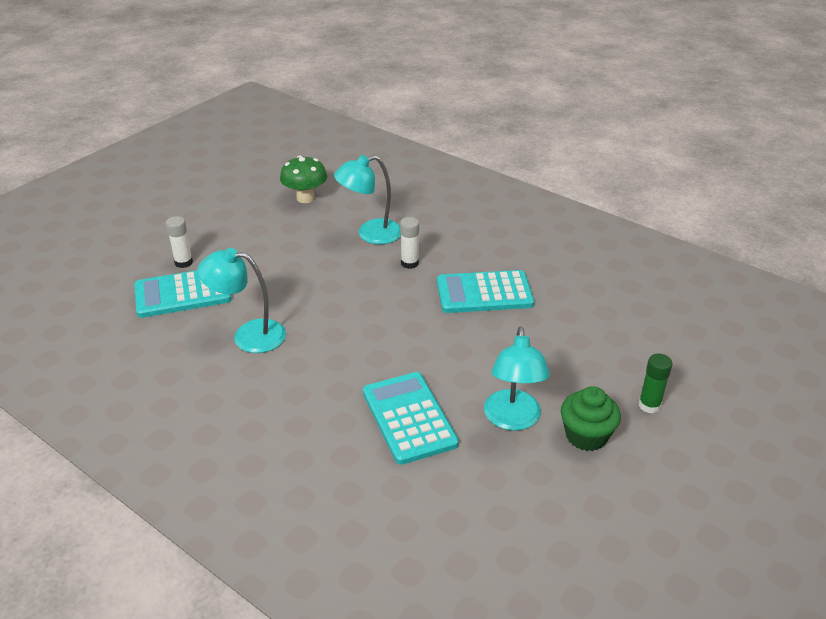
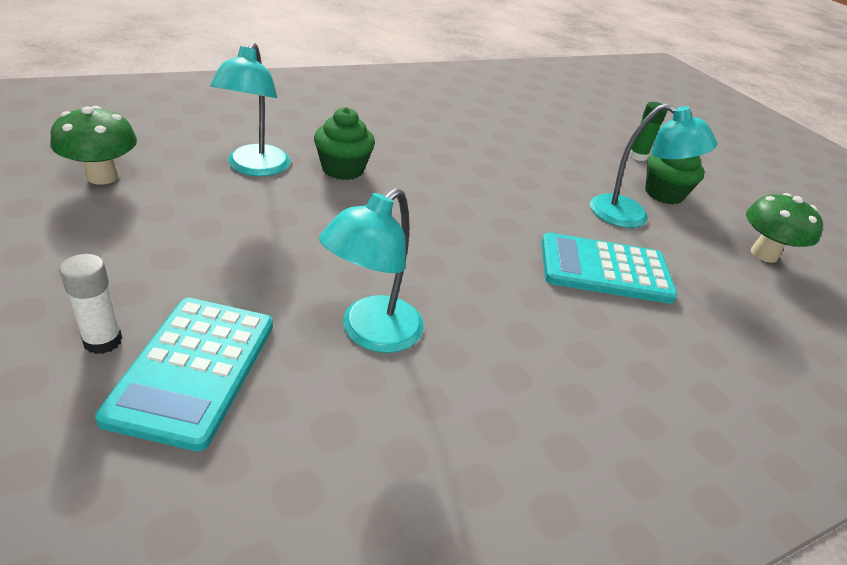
camera: 70 degrees left, 0 degrees up
(409, 263) = (342, 169): white glue stick -> green cupcake
(484, 293) = (436, 155): turquoise calculator -> none
(545, 523) = (764, 254): none -> green mushroom

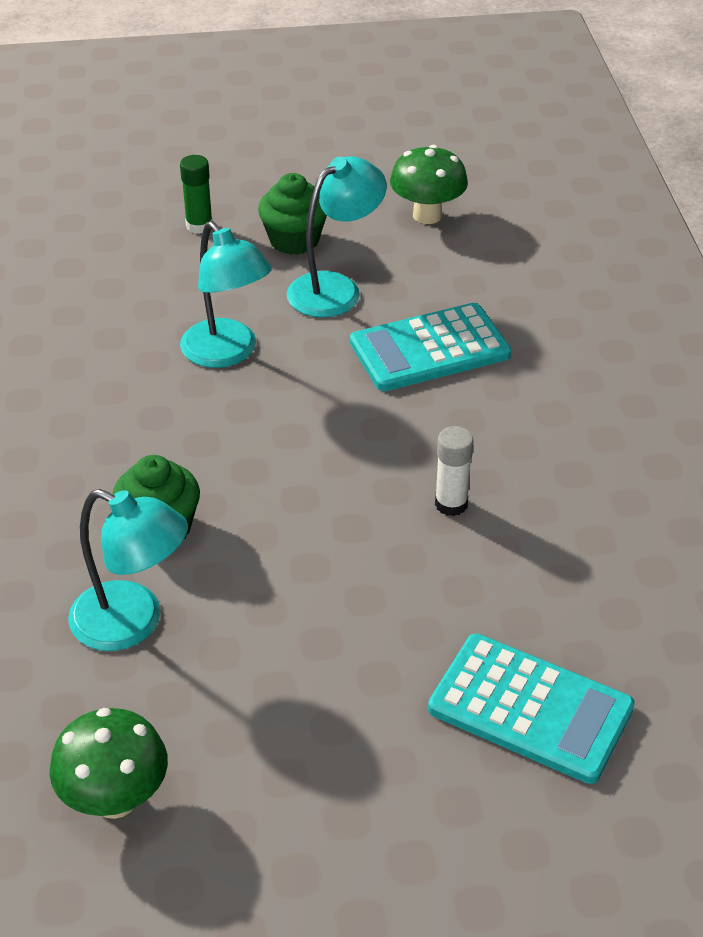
camera: 65 degrees left, 5 degrees up
(103, 341) = (476, 784): white glue stick -> white glue stick (451, 504)
(371, 334) = (500, 562): turquoise lamp -> turquoise lamp (227, 353)
(605, 269) = (429, 349): turquoise calculator -> turquoise calculator turned 45 degrees clockwise

